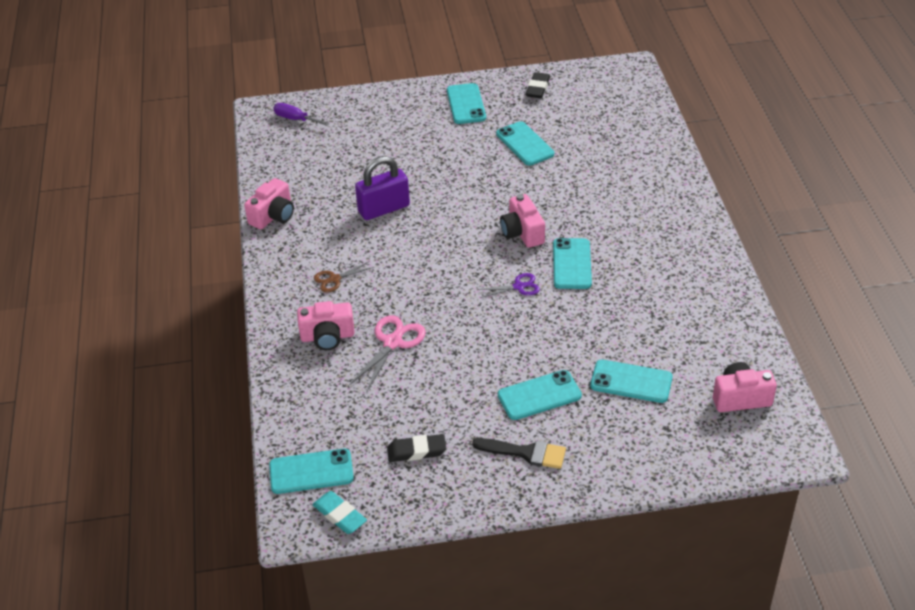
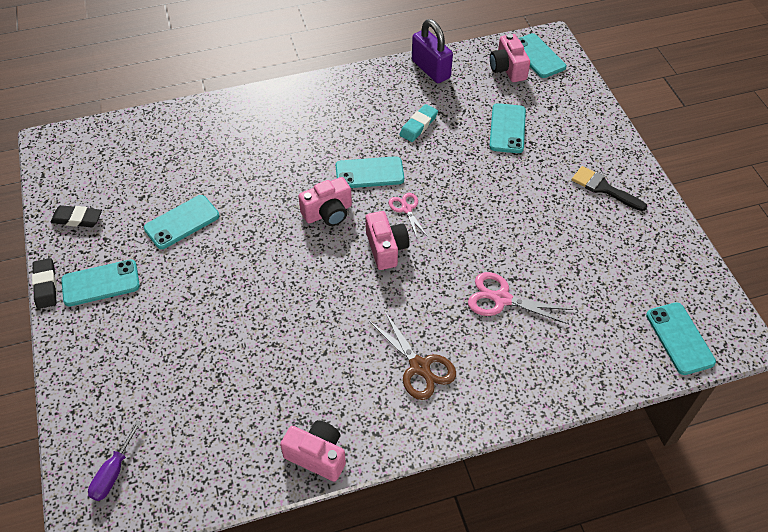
camera: 100 degrees left, 10 degrees up
(327, 337) = (506, 357): pink camera -> pink camera (386, 248)
(334, 279) = (419, 367): brown scissors -> brown scissors, size x1.60
(339, 515) = (717, 307): turquoise eraser -> turquoise eraser (418, 125)
(384, 209) = (297, 338): purple padlock -> purple padlock (431, 69)
(416, 451) = (628, 262): black eraser -> black eraser (46, 285)
(518, 287) = (406, 209): purple scissors -> pink scissors
(525, 453) = (604, 188): black brush -> black brush turned 60 degrees counterclockwise
(539, 395) = (539, 184): turquoise phone -> turquoise phone (537, 56)

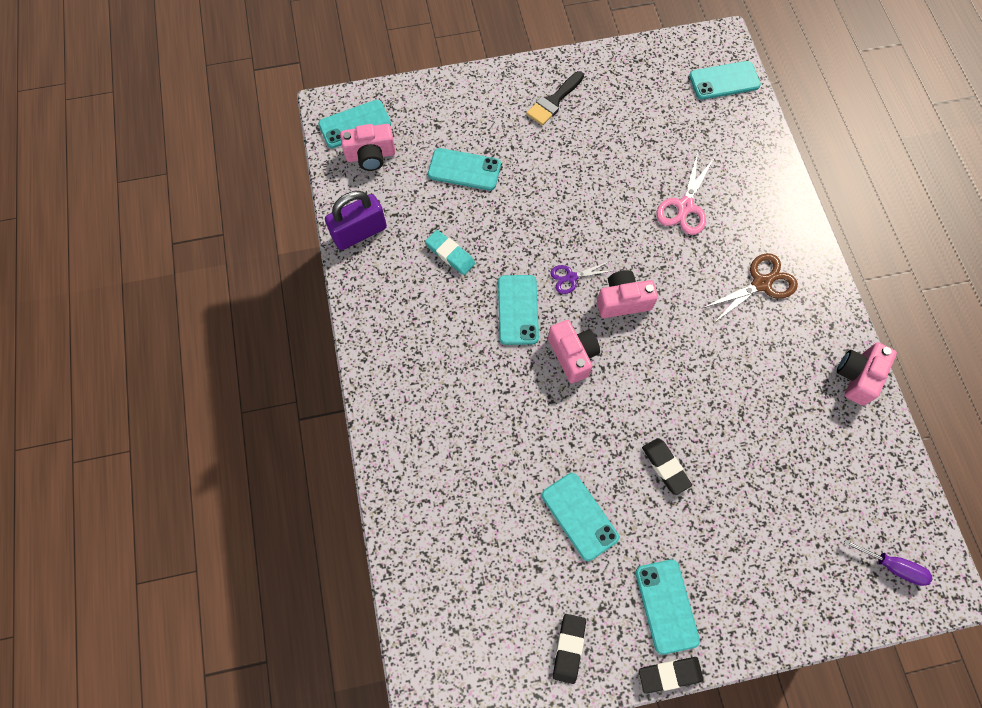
camera: 85 degrees left, 15 degrees up
(222, 282) = (665, 467): none -> black eraser
(406, 209) = (571, 277): pink scissors -> purple scissors

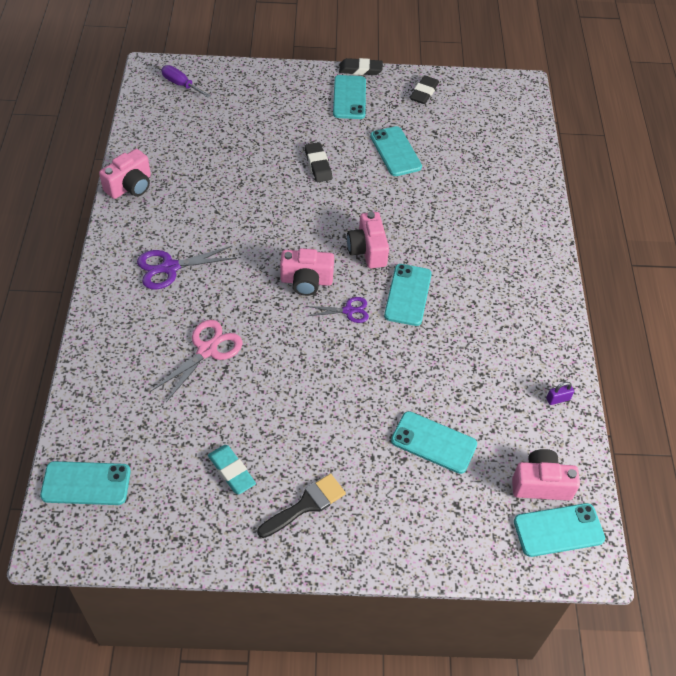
camera: 170 degrees left, 15 degrees down
(359, 232) = (558, 399): purple padlock -> purple padlock, size x0.41
(450, 254) = (464, 357): turquoise eraser -> turquoise eraser (231, 471)
(761, 283) = (170, 267): brown scissors -> purple scissors

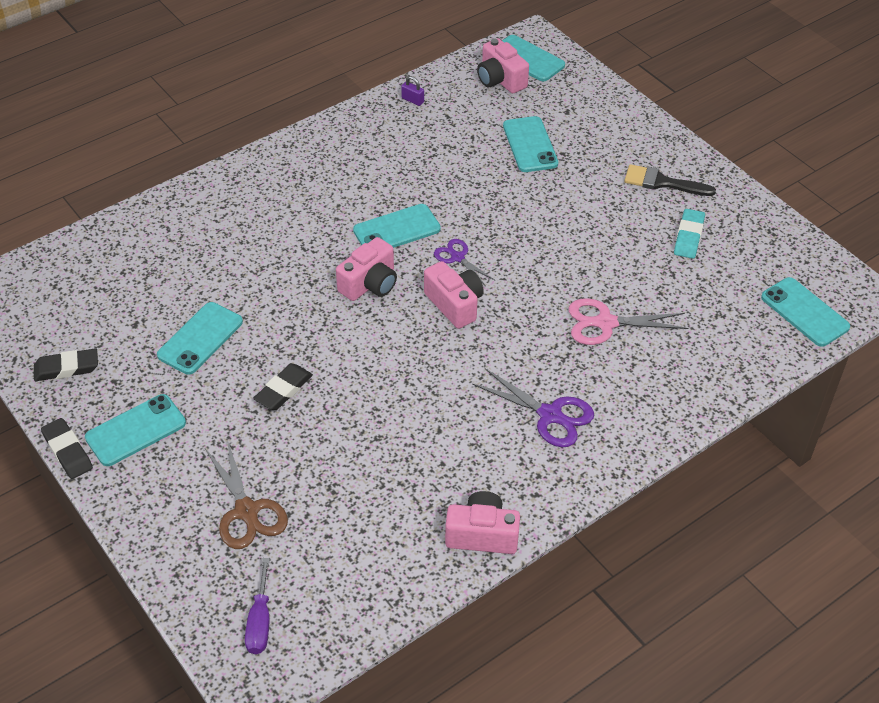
camera: 125 degrees left, 5 degrees down
(250, 111) = (246, 511): none -> brown scissors

